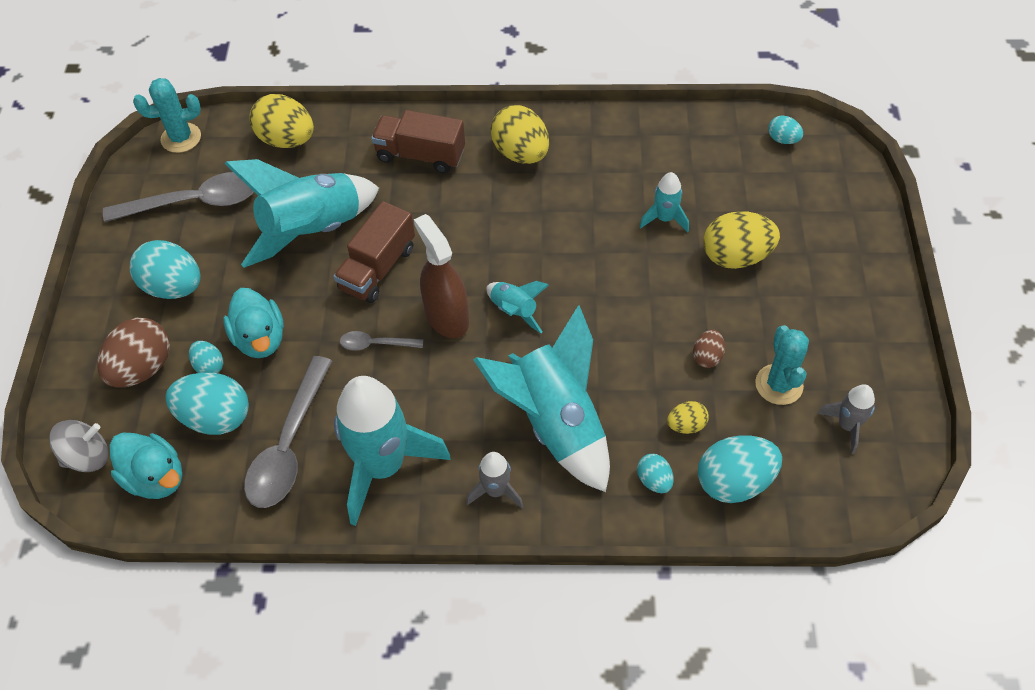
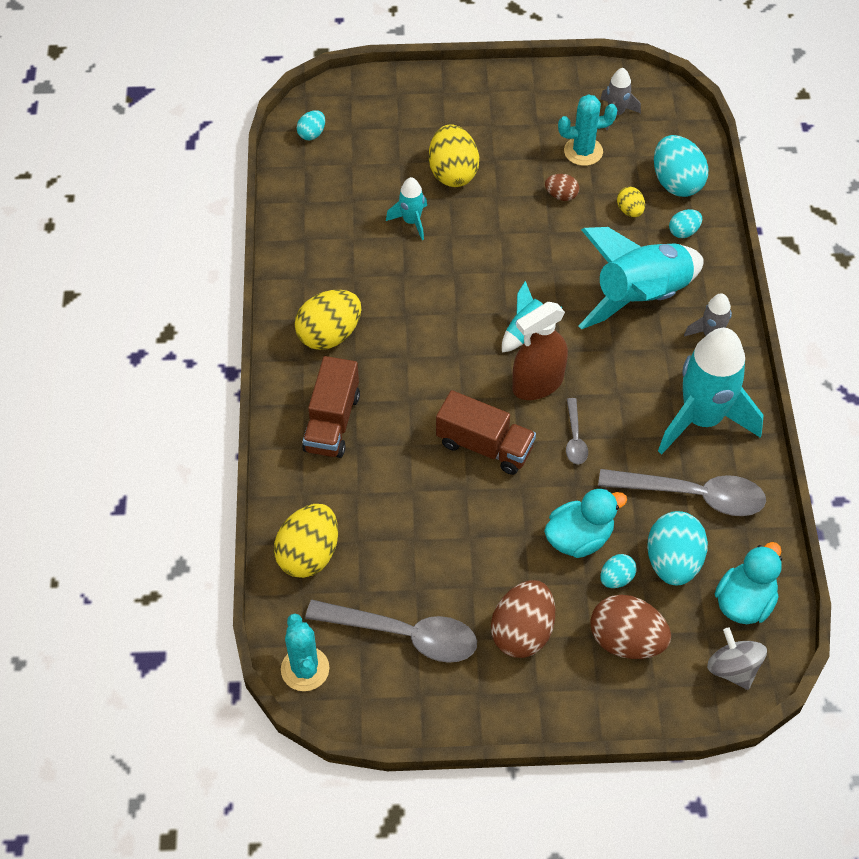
camera: 95 degrees left, 0 degrees up
(173, 287) = (522, 632): turquoise egg -> brown egg
(194, 202) = (404, 634): grey spoon -> grey spoon turned 120 degrees clockwise
(312, 231) = (439, 510): turquoise rocket -> none

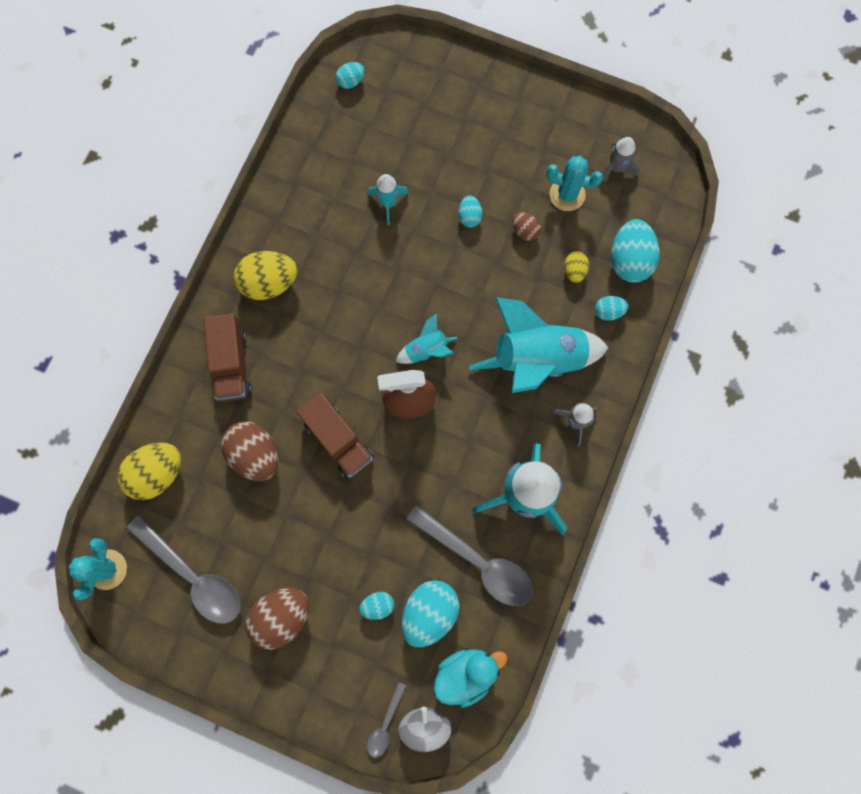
camera: 25 degrees right, 20 degrees up
(332, 422) = (232, 364): brown truck -> brown truck turned 45 degrees counterclockwise
(453, 173) = (446, 169): yellow egg -> none
(499, 203) = (469, 216): none -> turquoise egg
(575, 438) = (412, 466): grey spoon -> grey spoon (385, 724)
(579, 538) = (368, 556): turquoise duck -> none
(626, 640) = (356, 662): brown egg -> brown egg (255, 455)

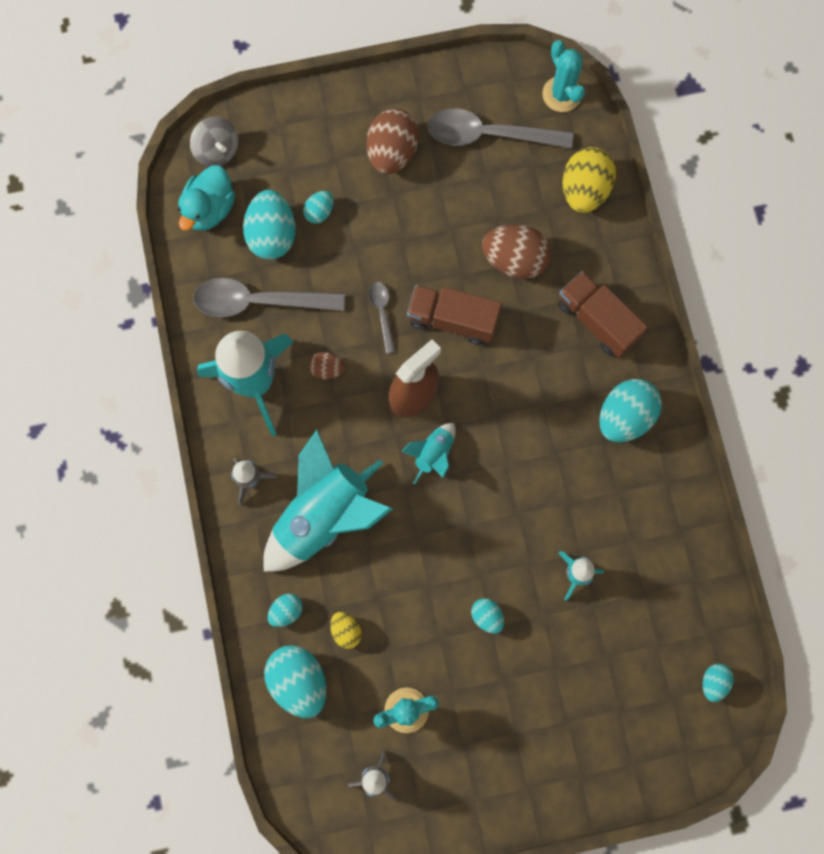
camera: 145 degrees right, 0 degrees up
(269, 283) = (624, 417): yellow egg -> turquoise egg
(385, 724) = (250, 131): grey spoon -> grey spoon (382, 313)
(525, 231) = (422, 639): brown egg -> brown egg (327, 369)

